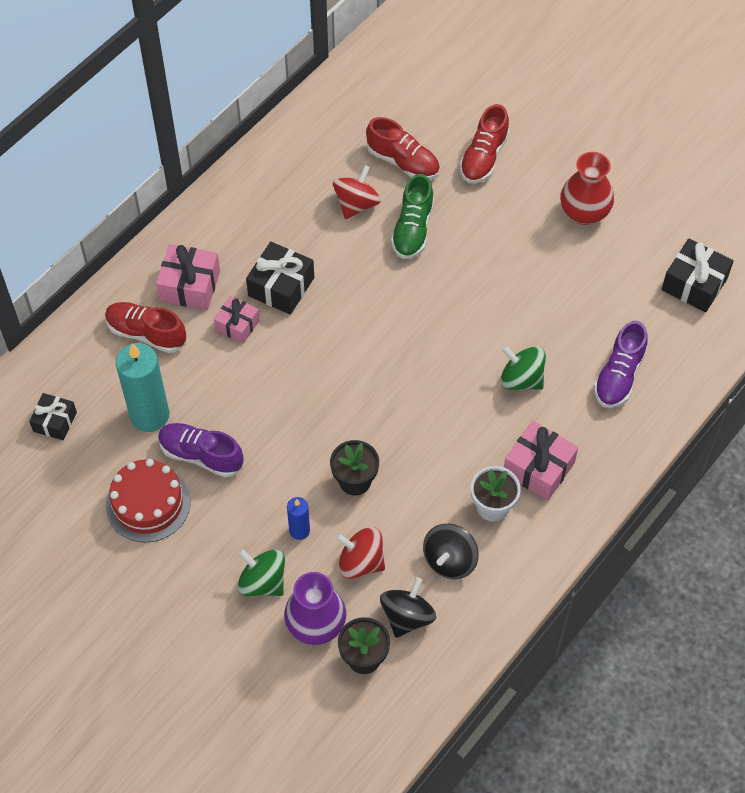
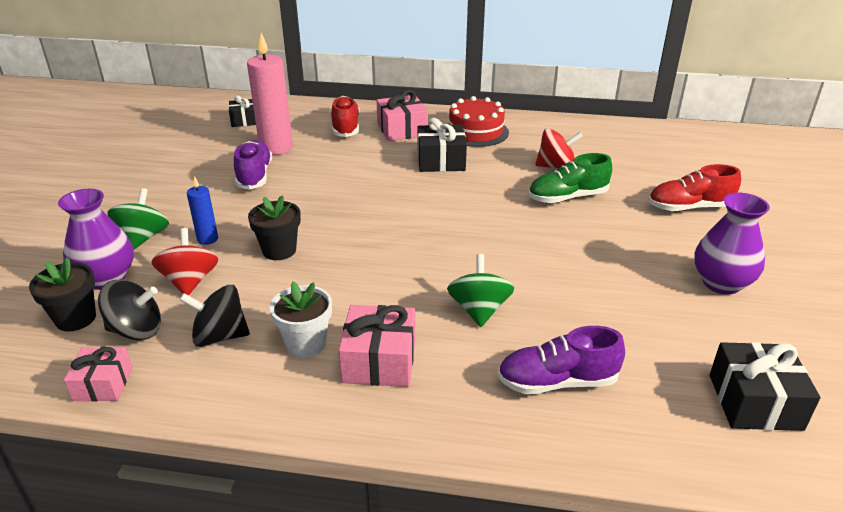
camera: 60 degrees right, 25 degrees down
(148, 503) = (196, 169): red cake -> red cake (476, 132)
(149, 415) = (276, 148): turquoise candle -> pink candle
(237, 325) = (387, 155): pink gift -> pink gift (103, 384)
(403, 162) = (624, 173): red shoe -> none
(584, 212) = (721, 283): red vase -> purple vase

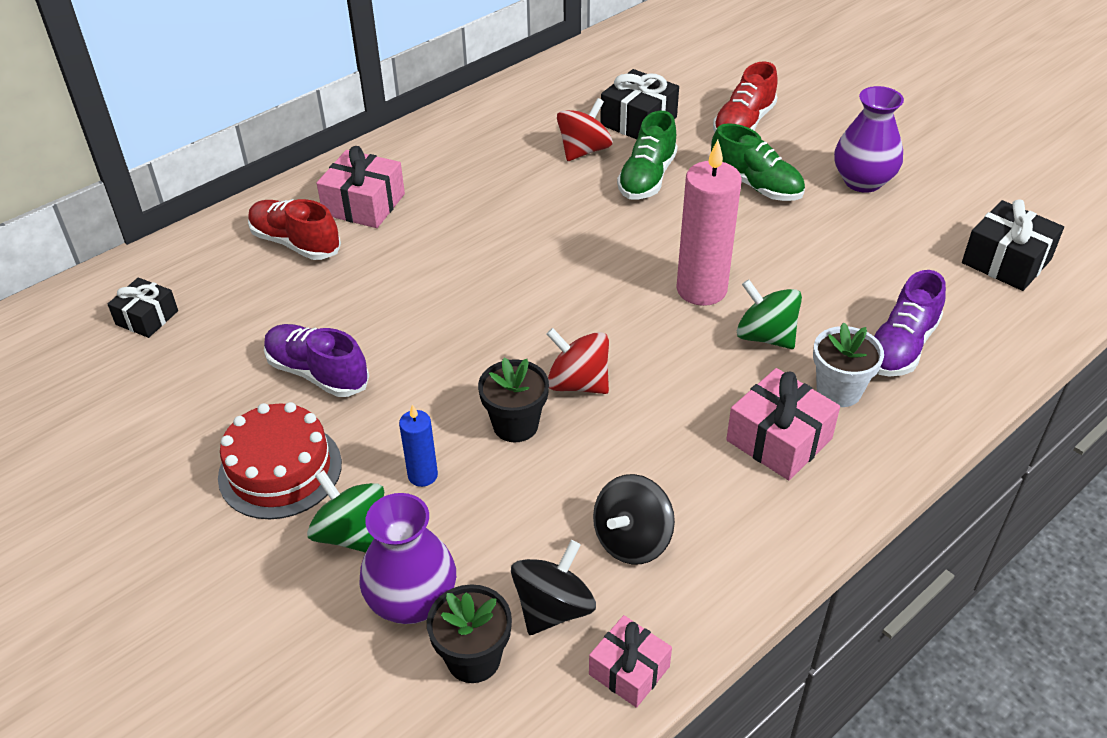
camera: 50 degrees left, 10 degrees up
(190, 281) = (500, 526): red spinning top -> red spinning top (578, 383)
(276, 148) = (267, 323): pink candle -> pink candle (701, 289)
(306, 343) = (706, 479): white flower pot -> white flower pot (838, 391)
(441, 161) = (473, 215): black gift -> black gift (638, 121)
(476, 132) = (443, 157): red cake -> red cake (280, 470)
(632, 239) = (755, 185): none -> green shoe

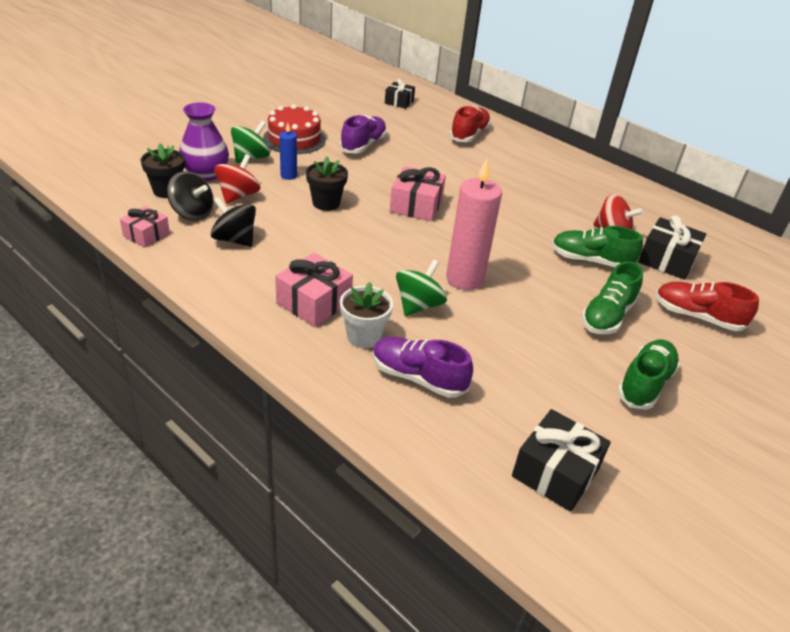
camera: 80 degrees right, 5 degrees down
(364, 204) = (513, 153): pink gift -> pink gift (416, 205)
(578, 383) = (362, 225): red spinning top -> red spinning top (238, 195)
(862, 181) = (644, 384): purple vase -> green shoe

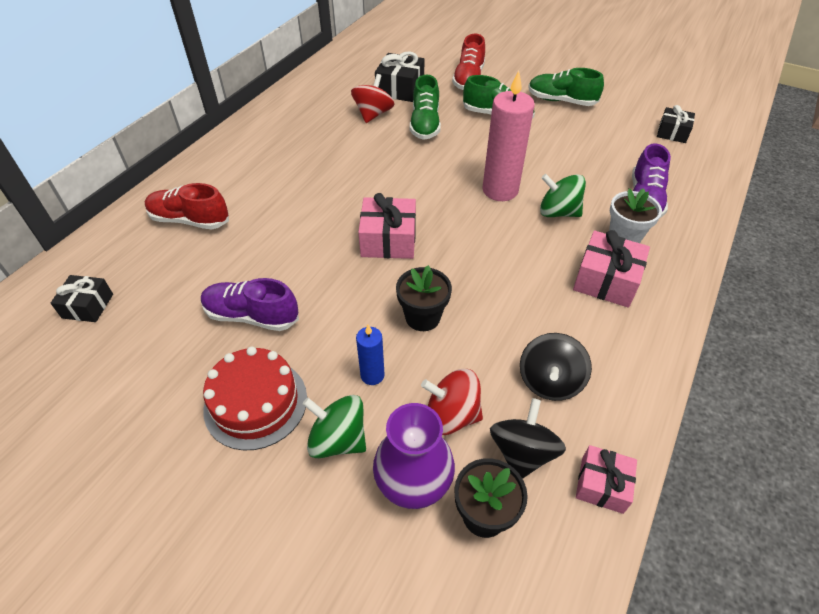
camera: 100 degrees left, 10 degrees up
(555, 472) = (672, 133): black gift -> black gift, size x0.65

